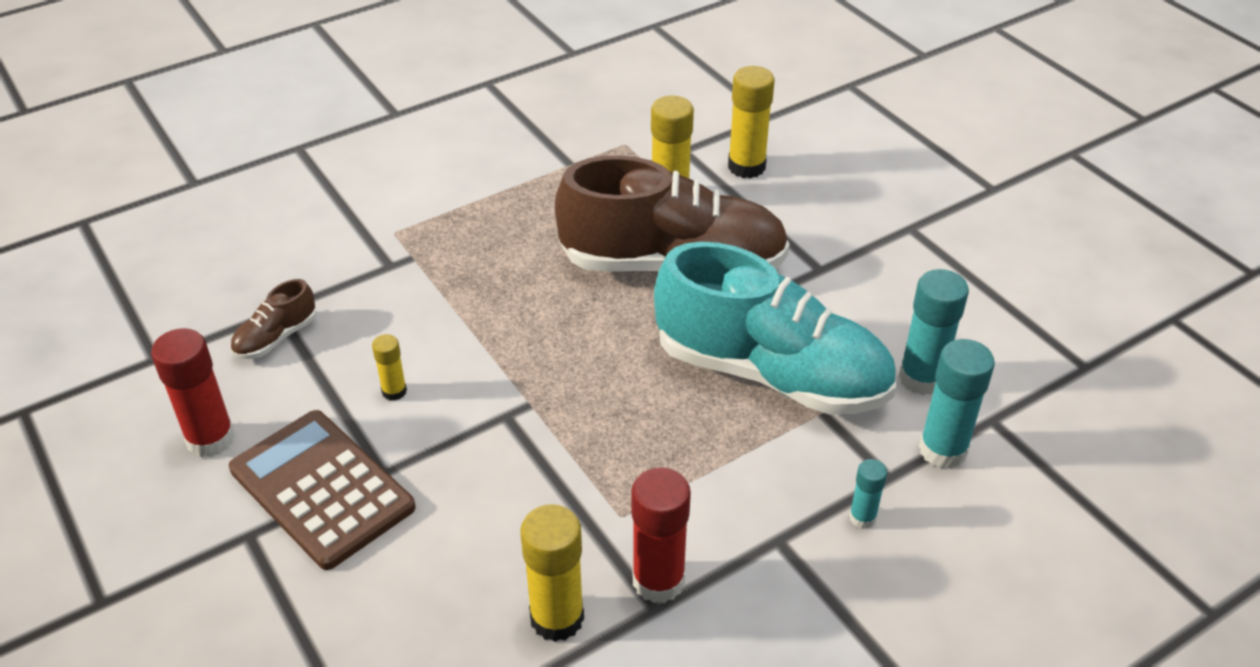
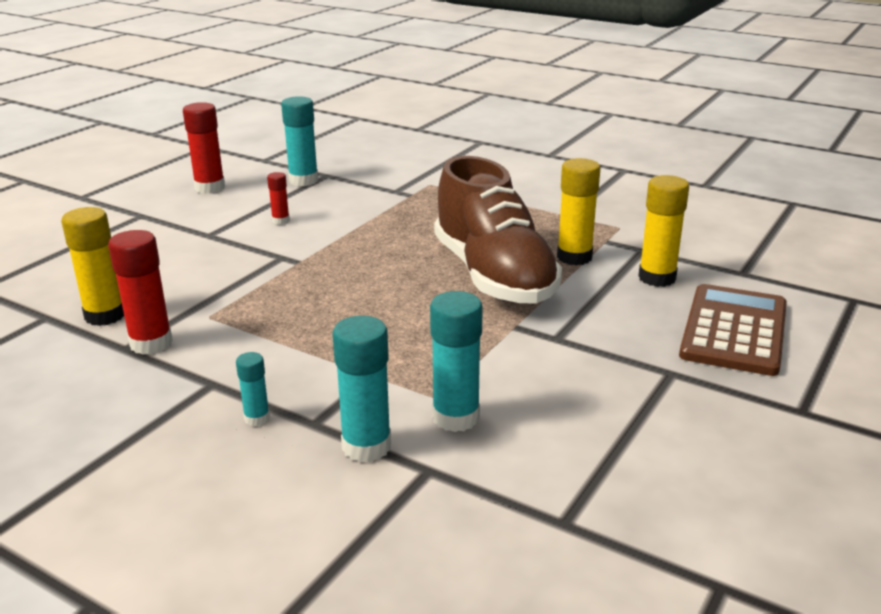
camera: 65 degrees right, 15 degrees down
(276, 338) = (303, 180): brown shoe -> turquoise glue stick
(322, 489) = (186, 223): brown calculator -> brown calculator (734, 330)
(394, 391) = (280, 220): yellow glue stick -> red glue stick
(771, 374) = (401, 342): turquoise shoe -> none

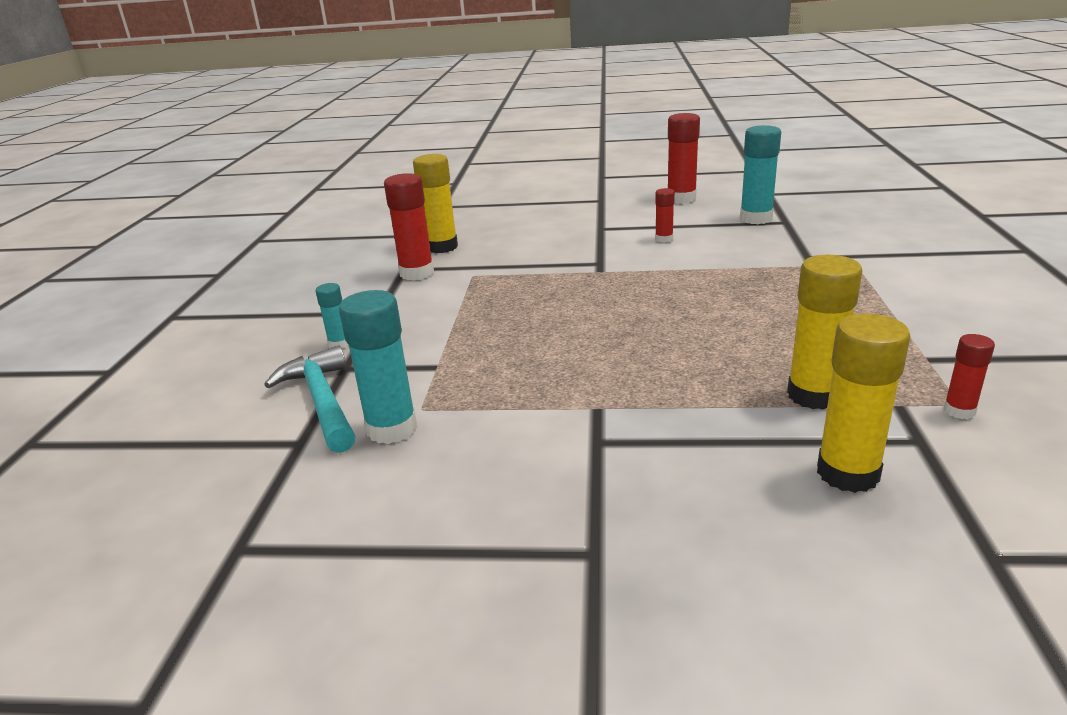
camera: 65 degrees right, 0 degrees up
(366, 446) = (322, 401): turquoise glue stick -> turquoise hammer
(493, 276) = (694, 361): brown shoe -> none
(627, 230) = (959, 411): none -> red glue stick
(734, 330) = (776, 588): brown calculator -> none

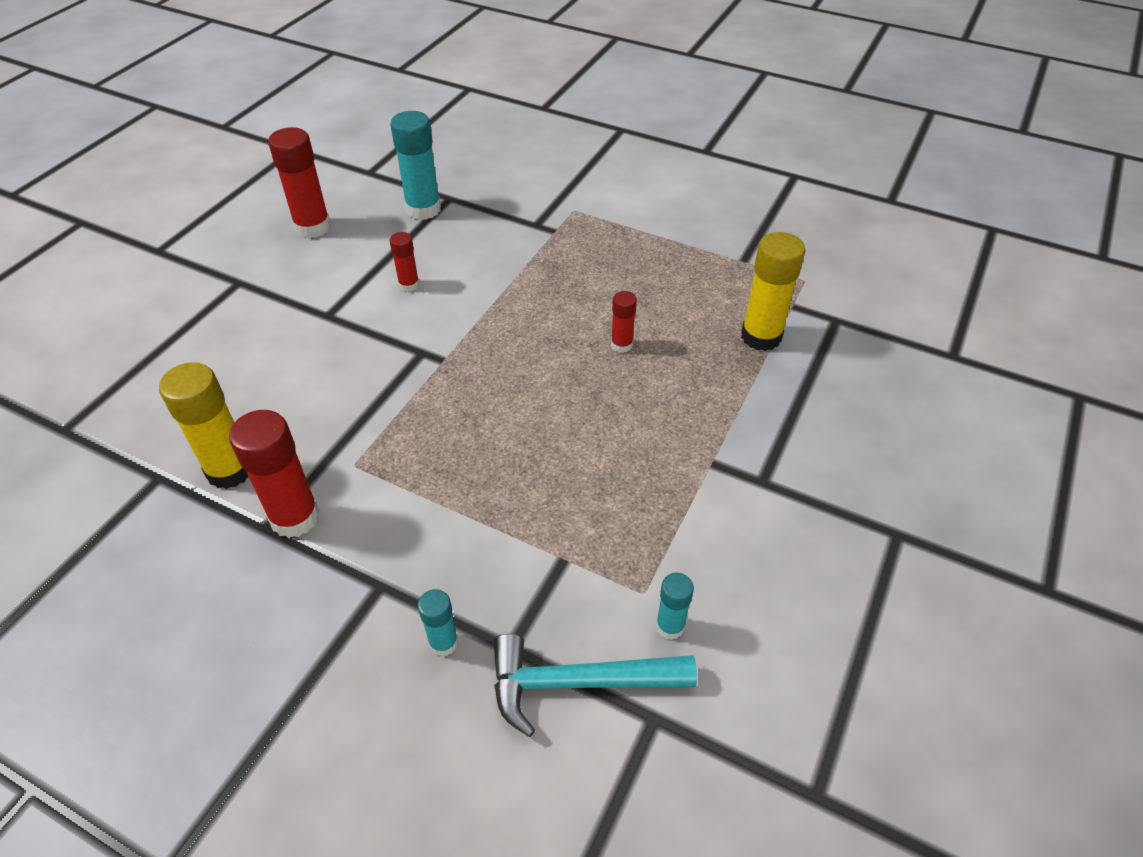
camera: 70 degrees left, 20 degrees up
(392, 429) = (670, 626): turquoise glue stick -> turquoise glue stick, size x0.54
(847, 473) = (859, 369): yellow glue stick -> none
(959, 411) = (813, 285): red glue stick -> red glue stick (621, 345)

